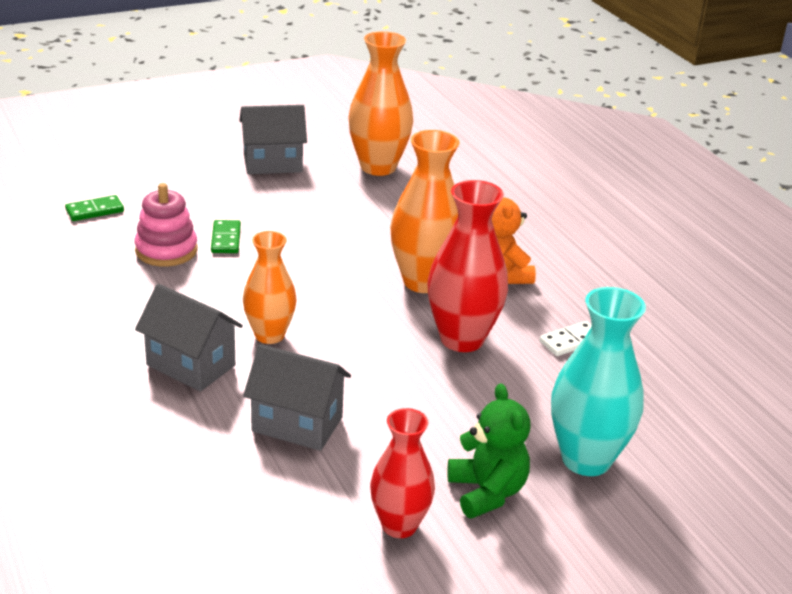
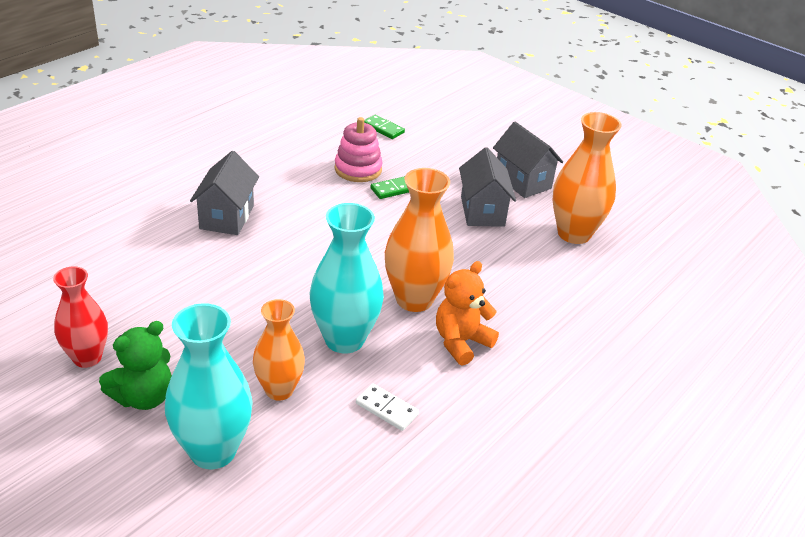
camera: 65 degrees right, 5 degrees up
(269, 335) = (284, 240): orange vase -> orange vase (279, 390)
(297, 424) = (183, 280): grey house -> grey house (482, 211)
(462, 339) = (344, 339): red vase -> turquoise vase

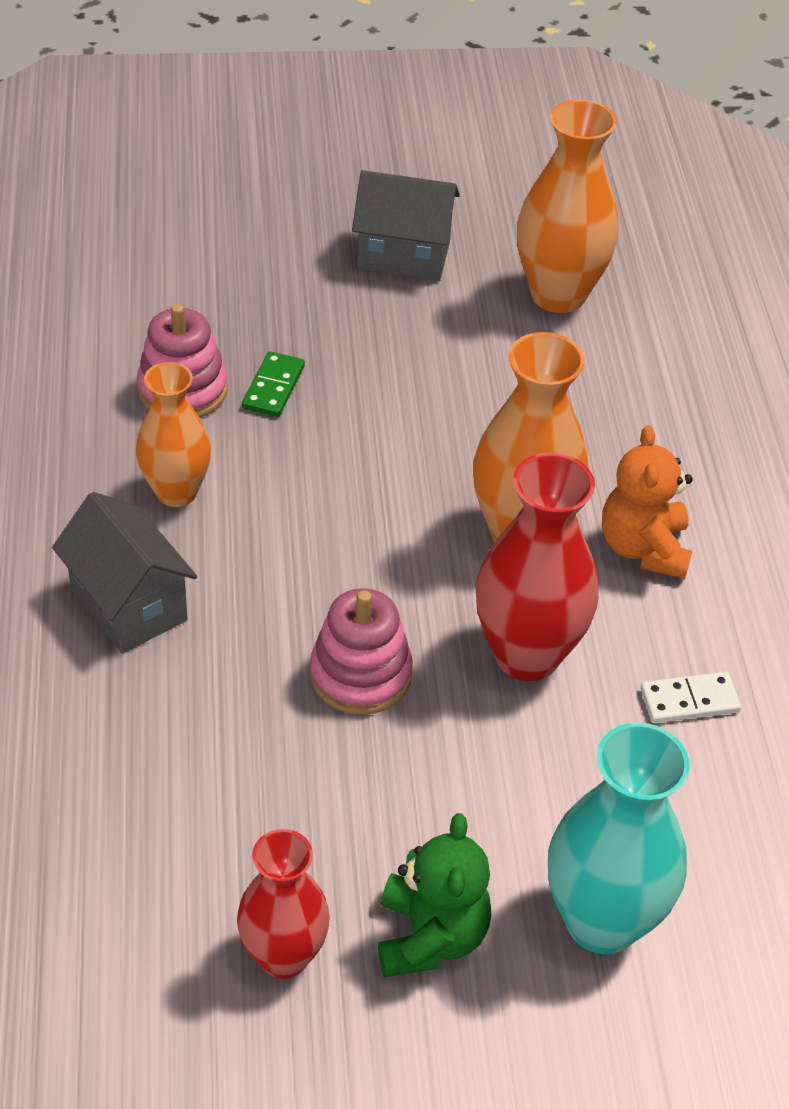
camera: 45 degrees left, 10 degrees up
(268, 296) = (361, 674): none -> pink stacking toy
(279, 390) = (556, 783): orange vase -> orange vase (176, 492)
(344, 339) = (527, 655): turquoise vase -> red vase
(383, 129) = (116, 295): green domino -> none
(482, 211) = (421, 340): grey house -> none

